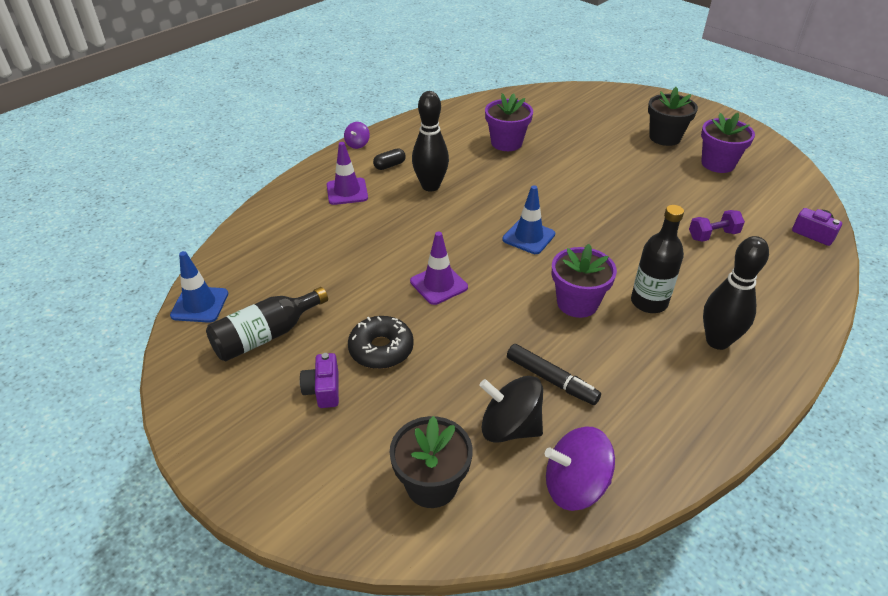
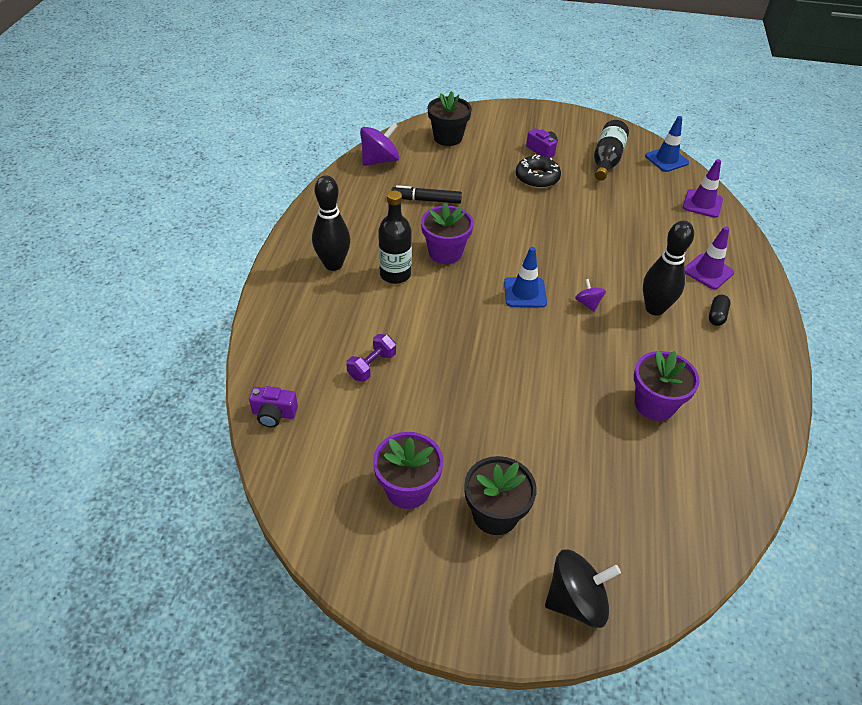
camera: 145 degrees right, 5 degrees up
(357, 144) = (779, 328): purple spinning top -> purple spinning top (588, 303)
(438, 284) = (548, 227): purple traffic cone -> purple traffic cone (702, 203)
(510, 427) = (430, 170): black spinning top -> black spinning top (576, 601)

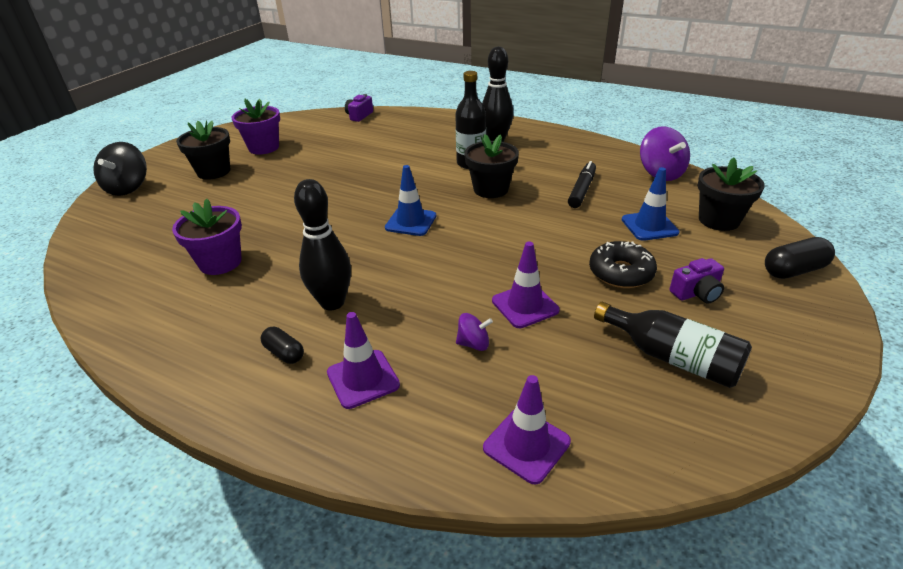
camera: 110 degrees right, 10 degrees down
(372, 366) = (374, 146): purple dumbbell -> none
(445, 253) = (490, 189): purple flower pot -> black flower pot
(498, 116) = (793, 270): none -> black capsule
(588, 303) = (372, 256): purple spinning top -> purple spinning top (473, 344)
(597, 215) = (525, 305): none -> purple traffic cone
(666, 159) = (680, 447): blue traffic cone -> blue traffic cone (649, 226)

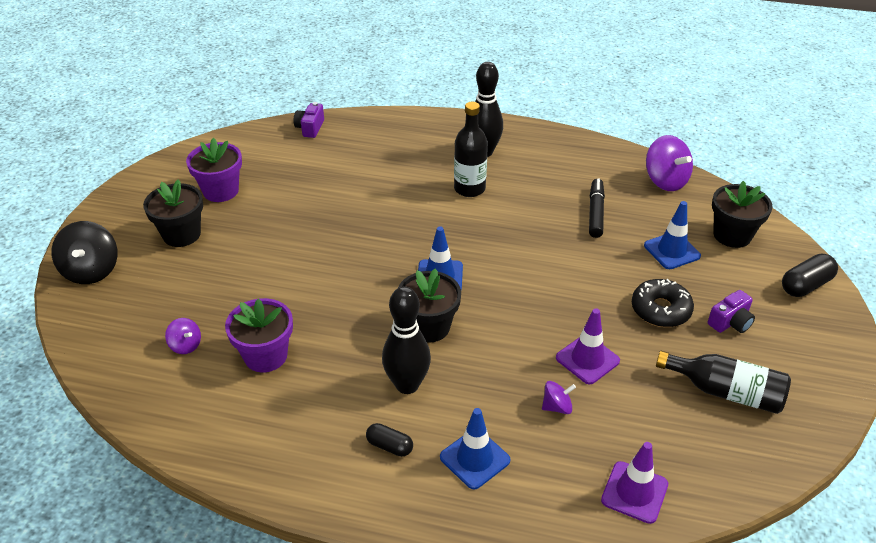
camera: 15 degrees left, 5 degrees up
(160, 246) = (186, 345): none -> purple spinning top
(363, 379) = (475, 459): purple traffic cone -> blue traffic cone
(490, 189) = (504, 223): black flower pot -> black flower pot (429, 327)

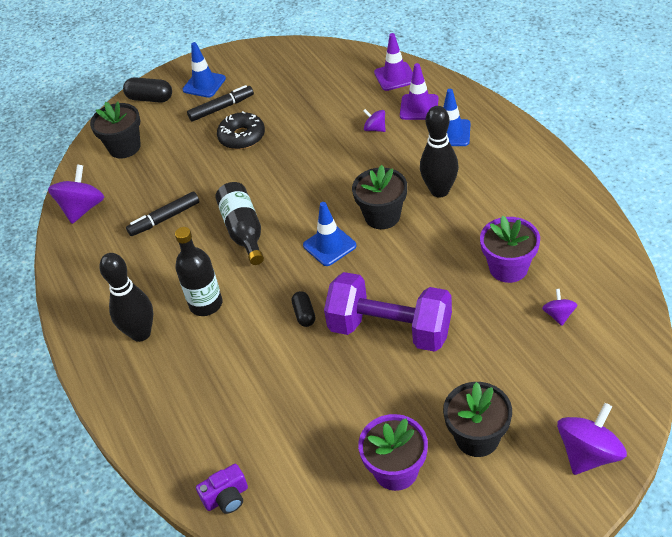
camera: 125 degrees left, 5 degrees up
(91, 270) = (588, 453): black spinning top -> purple spinning top
(314, 254) = (390, 330): none -> purple dumbbell
(389, 446) = (488, 166): black capsule -> black capsule (304, 314)
(587, 359) = (323, 139): purple traffic cone -> purple traffic cone (419, 107)
(672, 251) = (173, 162): blue traffic cone -> blue traffic cone (204, 84)
(726, 392) = (285, 84): black bottle -> black bottle (243, 231)
(730, 322) = (221, 108): purple camera -> black marker

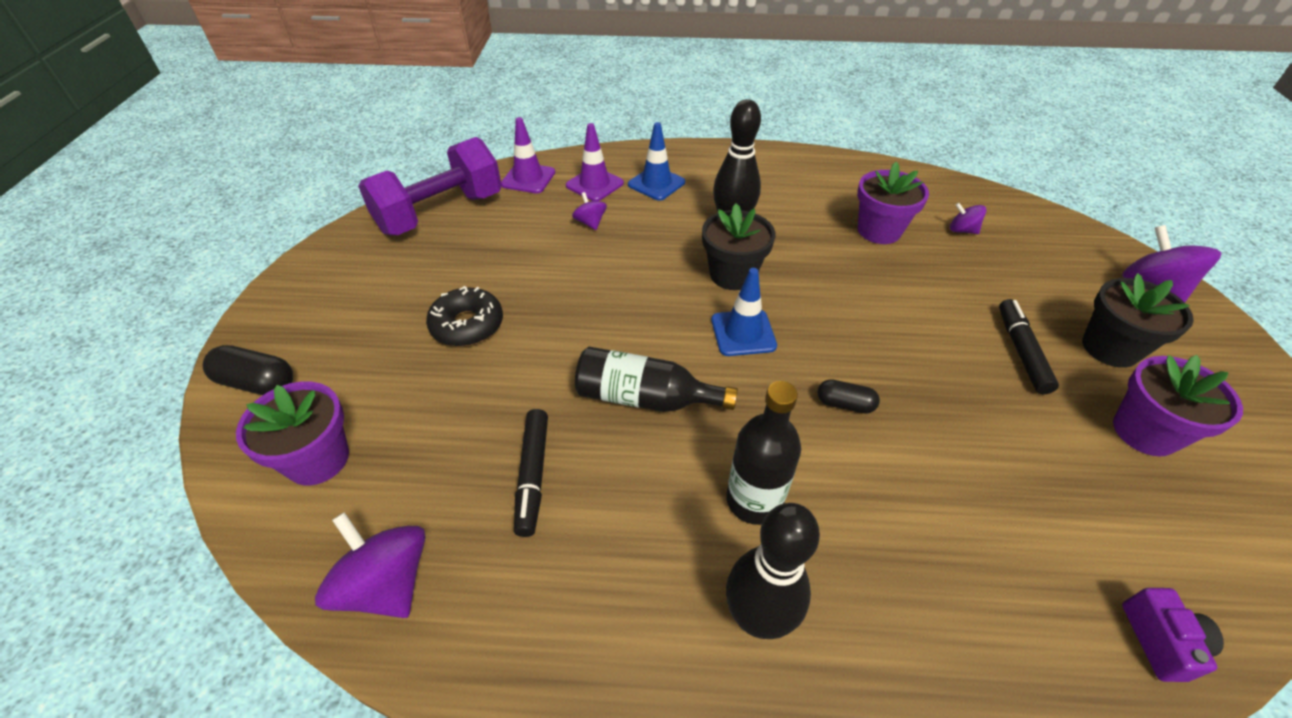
camera: 65 degrees left, 0 degrees up
(124, 147) = (318, 459): black flower pot -> purple flower pot
(150, 98) = (257, 383): black capsule -> black capsule turned 60 degrees clockwise
(204, 84) = (316, 317): blue traffic cone -> none
(221, 108) = (387, 320): black marker -> black marker (1021, 351)
(375, 129) = (590, 223): purple spinning top -> purple spinning top turned 90 degrees clockwise
(390, 330) = (917, 343): purple dumbbell -> purple dumbbell (441, 213)

